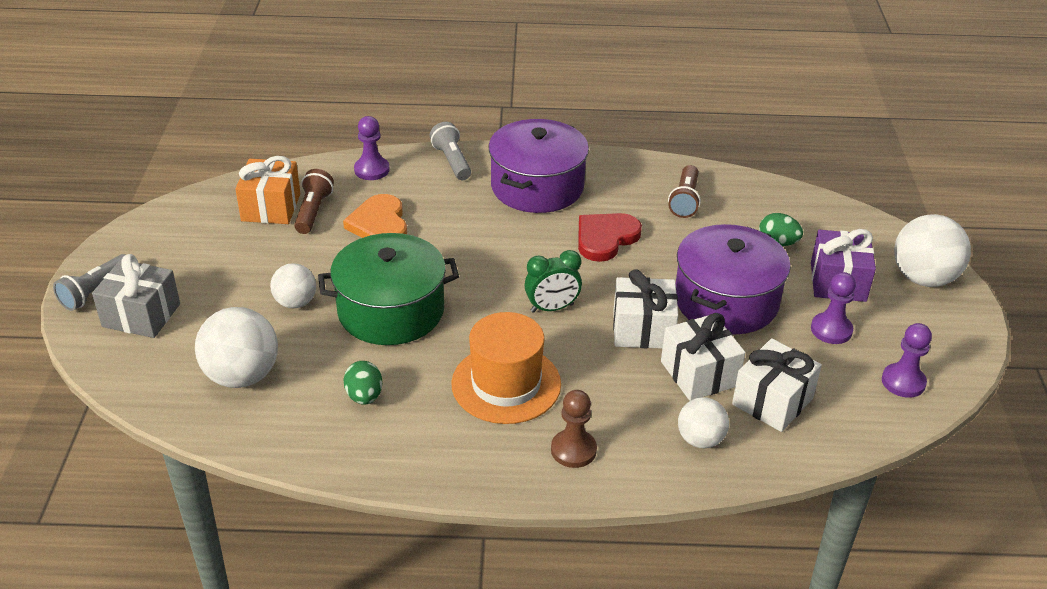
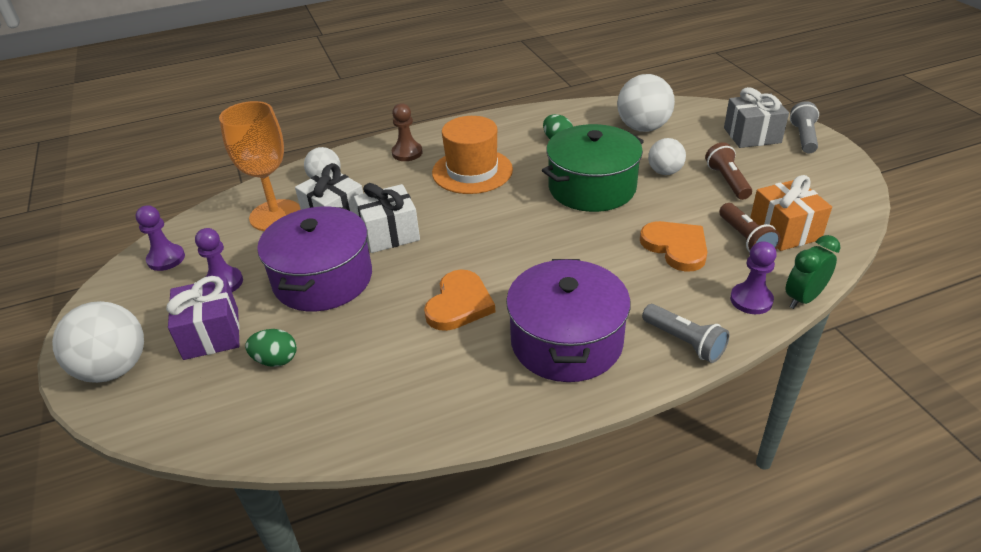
camera: 160 degrees right, 0 degrees up
(552, 308) = (471, 227): green clock -> green clock (803, 298)
(605, 238) = (459, 304): red heart -> orange heart
(685, 201) = (392, 382): brown flashlight -> brown flashlight (727, 181)
(772, 401) = (275, 215): white gift -> orange goblet

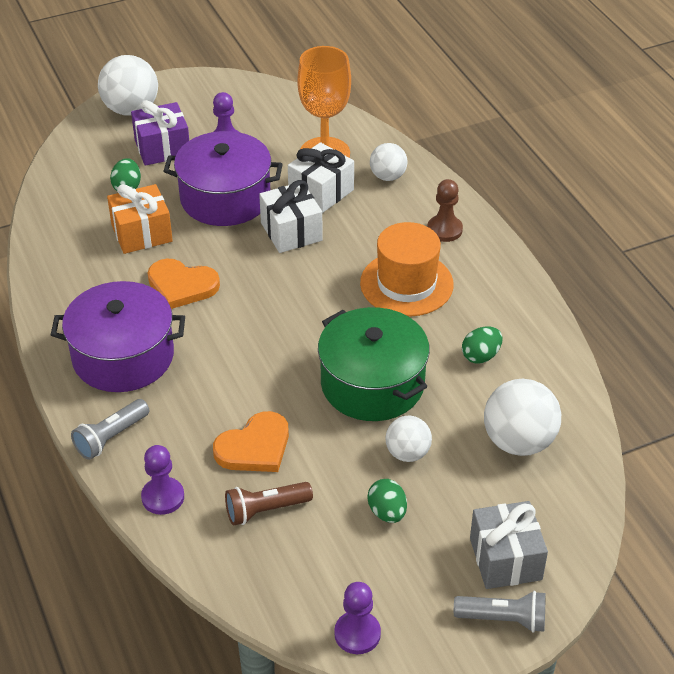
camera: 85 degrees right, 5 degrees up
(166, 259) = (261, 103): purple pawn -> purple pawn (357, 634)
(727, 181) = (387, 512): brown flashlight -> green egg
(784, 230) = (280, 550): orange gift -> orange gift (142, 233)
(803, 298) = (160, 541): green clock -> none

